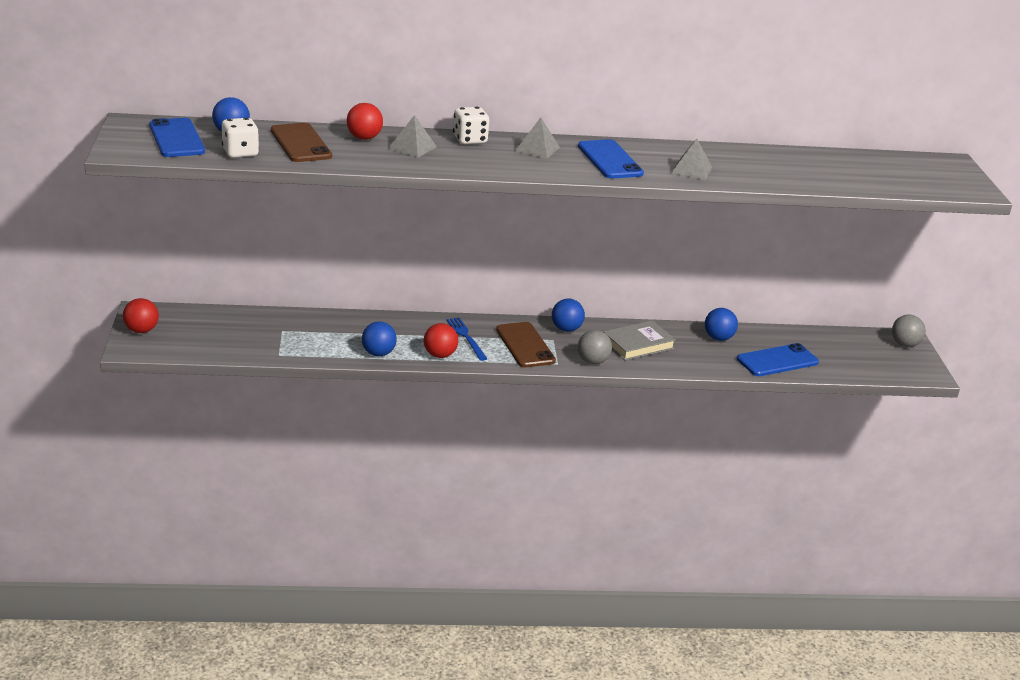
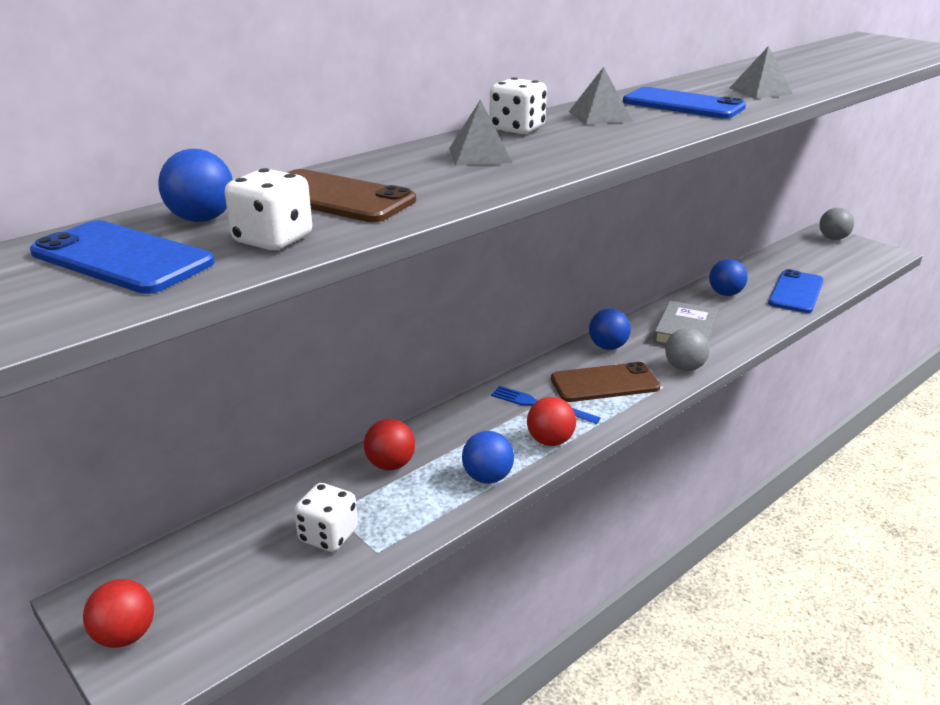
camera: 35 degrees left, 0 degrees up
(267, 338) = (328, 535): none -> white dice
(364, 138) = (400, 164): red ball -> red ball (390, 464)
(525, 345) = (604, 383): brown phone -> brown phone turned 45 degrees counterclockwise

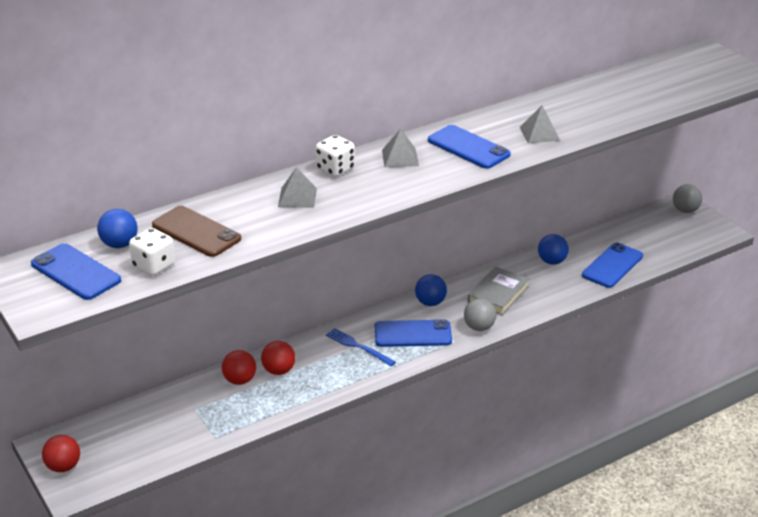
camera: 10 degrees right, 5 degrees up
(328, 535) = (188, 423): white dice -> none
(487, 477) = (300, 397): blue ball -> none
(550, 441) = (353, 375): red ball -> red ball (279, 370)
(604, 383) = (413, 334): brown phone -> blue phone

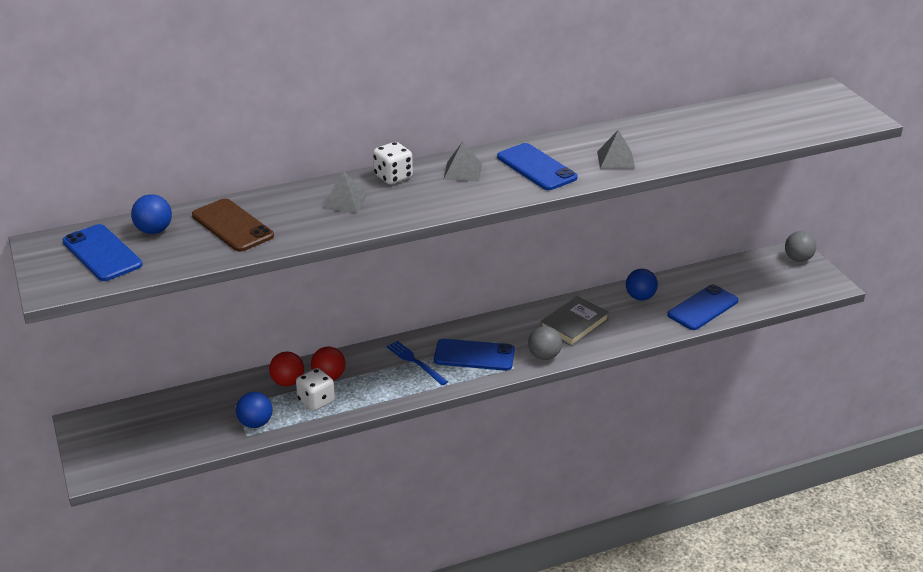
camera: 10 degrees right, 0 degrees up
(63, 467) = (92, 446): red ball -> none
(154, 266) = (179, 254): white dice -> white dice (316, 401)
(430, 302) = (502, 326): blue ball -> blue ball (255, 423)

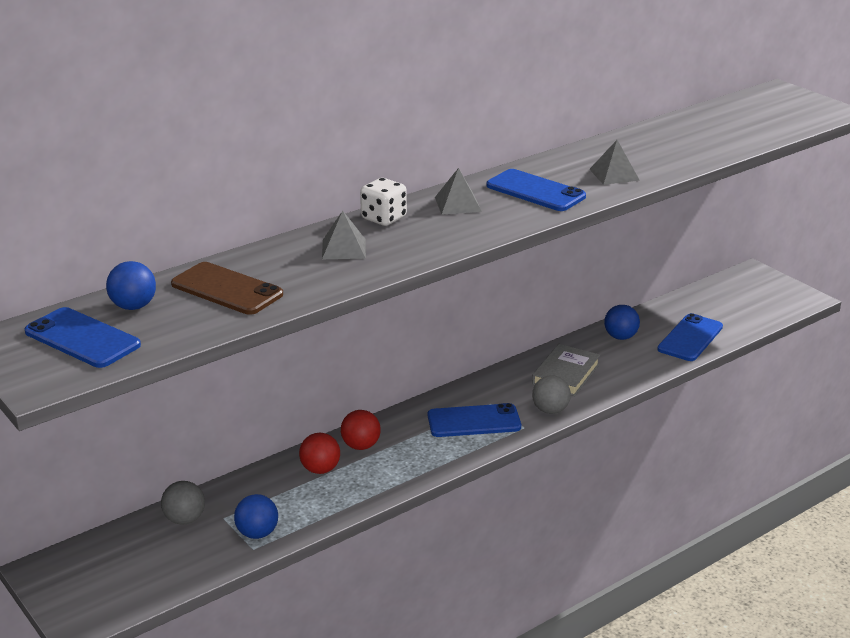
camera: 15 degrees left, 5 degrees down
(288, 382) = (274, 482): red ball -> red ball (361, 446)
(316, 401) = (318, 497): white dice -> none
(416, 362) = (412, 438): blue fork -> none
(798, 259) = (759, 278): grey ball -> grey ball (184, 519)

